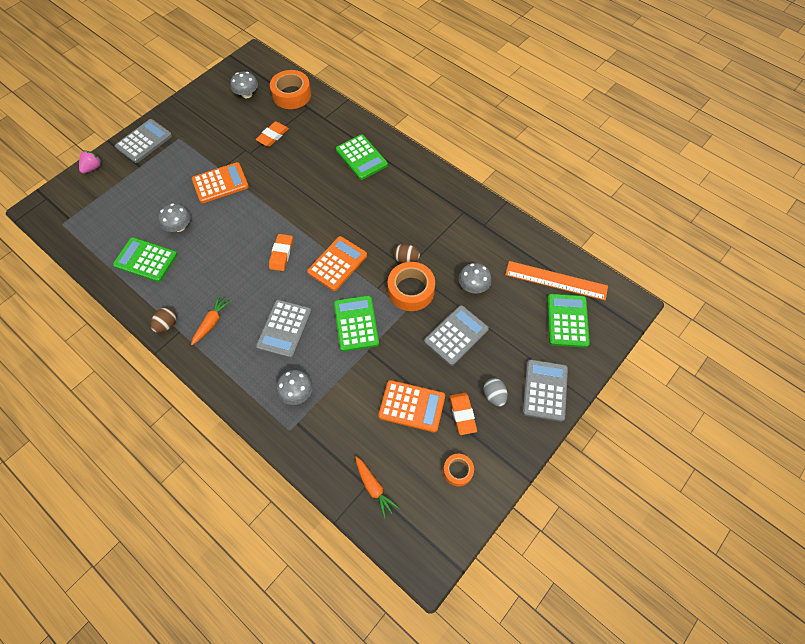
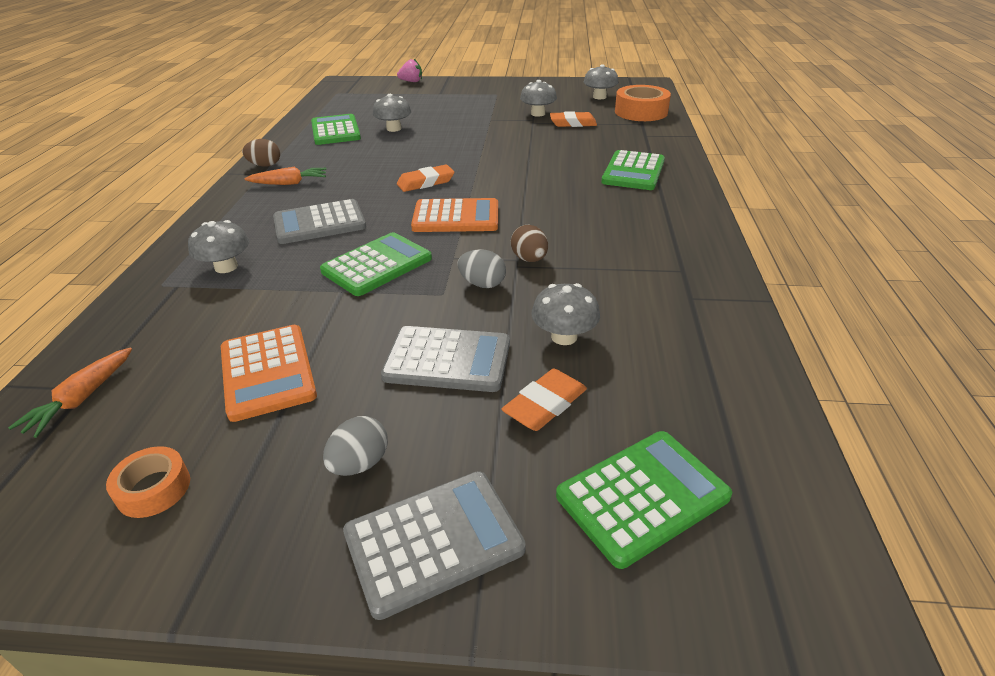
camera: 55 degrees right, 25 degrees down
(144, 141) = (469, 85): grey calculator -> none
(220, 183) = (473, 125): orange calculator -> none
(239, 141) = (538, 114): none -> grey mushroom
(411, 290) = (482, 284): orange tape -> grey egg
(462, 414) = (288, 439): orange eraser -> orange eraser (545, 404)
(556, 280) = (711, 432): orange ruler -> none

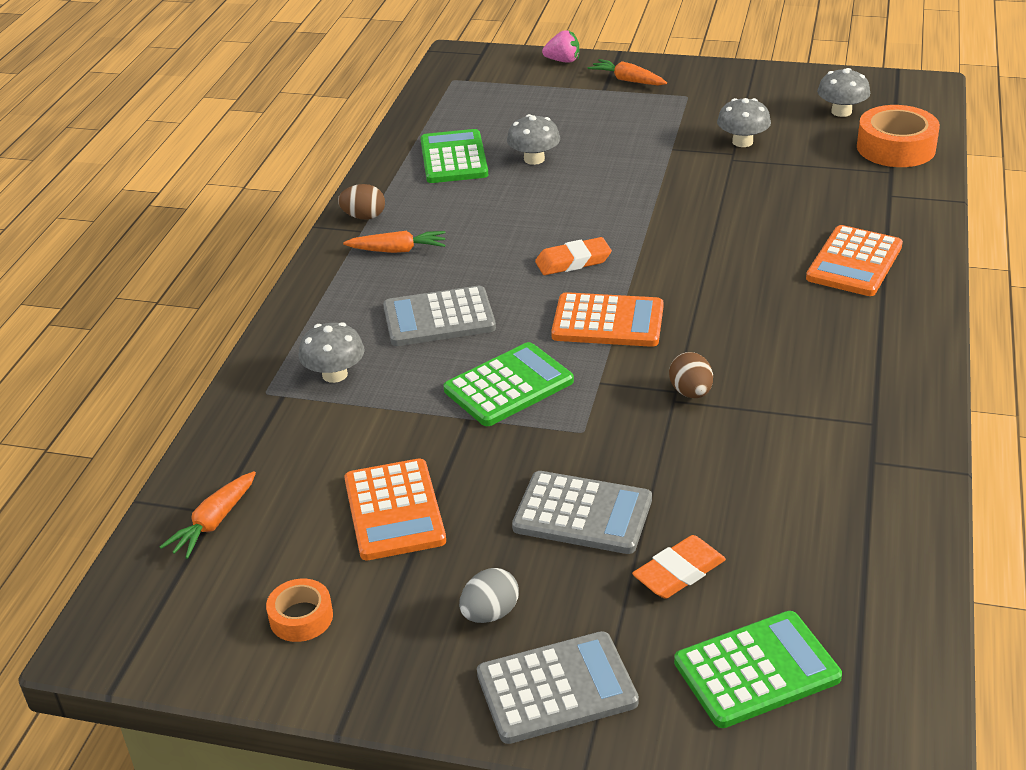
camera: 10 degrees right, 0 degrees up
(455, 88) = (627, 80): none -> orange carrot
(482, 284) = (630, 422): grey egg -> none
(564, 337) = (713, 498): grey mushroom -> none
(573, 123) = (790, 165): orange eraser -> none
(633, 171) = (854, 262): green calculator -> orange calculator

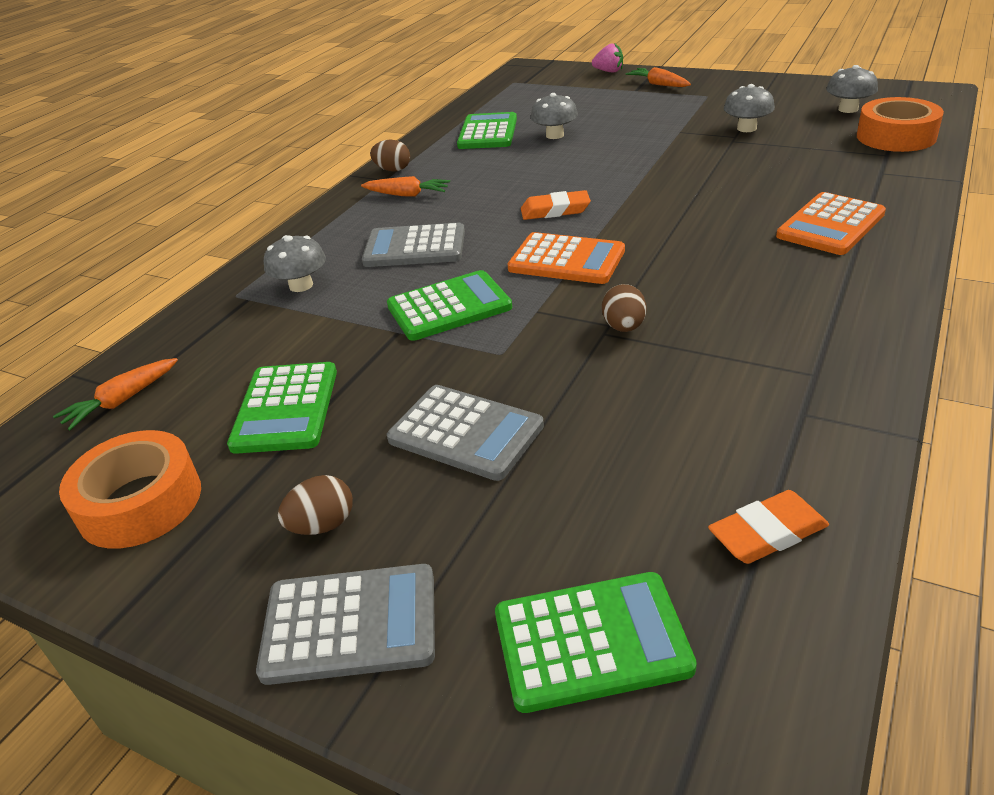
camera: 15 degrees right, 0 degrees up
(301, 617) = (140, 502): orange tape -> orange tape, size x1.80
(394, 510) = (286, 408): orange calculator -> green calculator
(490, 613) = (322, 525): grey egg -> brown egg
(679, 572) = (543, 508): orange eraser -> orange eraser (767, 533)

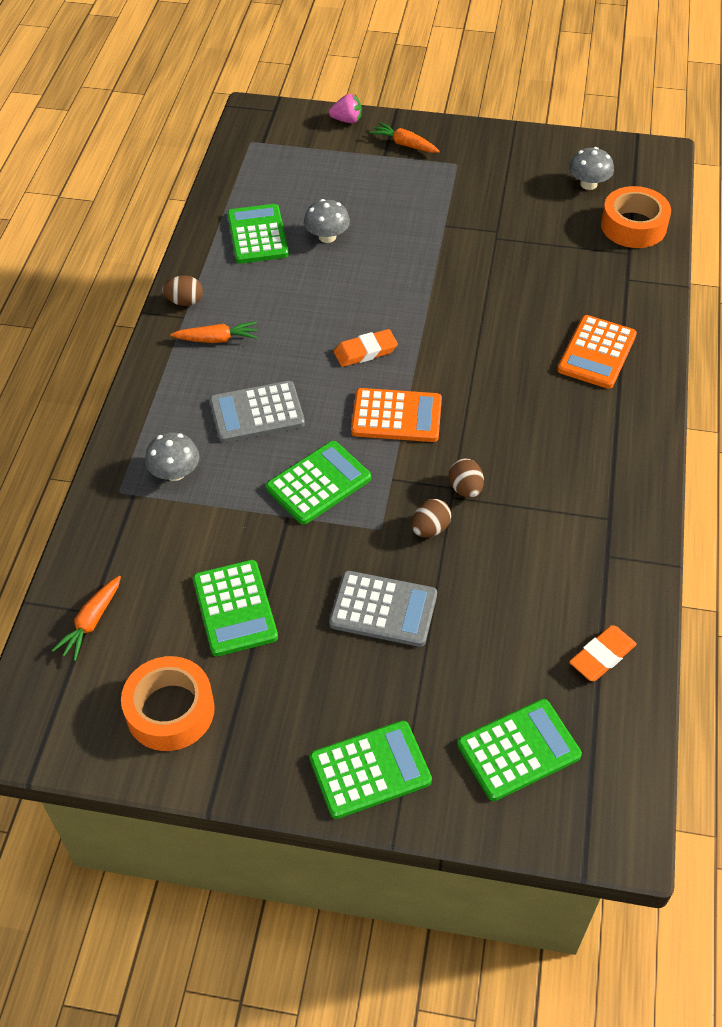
camera: 20 degrees left, 15 degrees up
(322, 525) = (316, 704): brown egg -> brown egg (430, 529)
(350, 624) = (370, 770): grey calculator -> green calculator
(746, 128) = (504, 218): grey mushroom -> none

